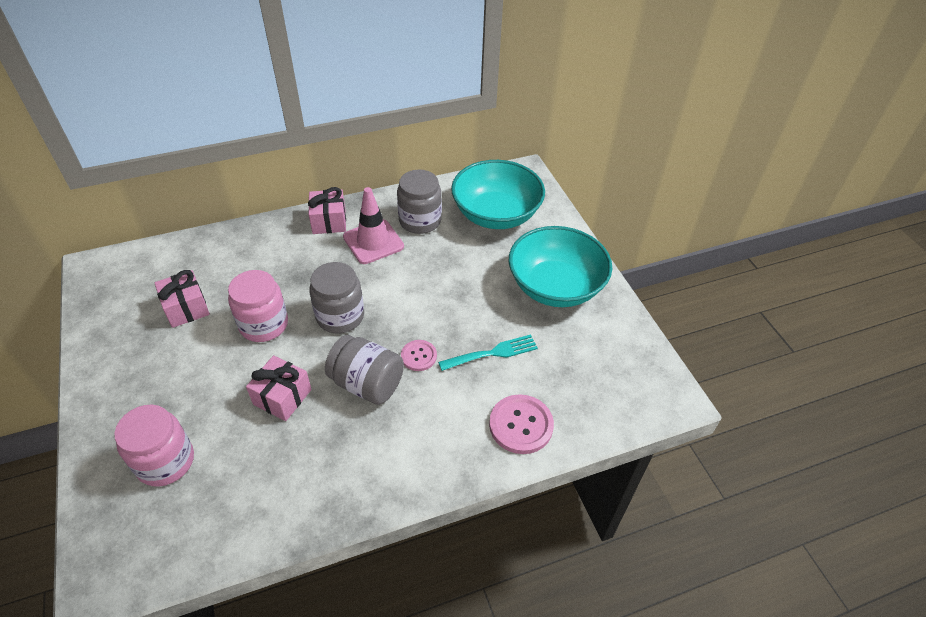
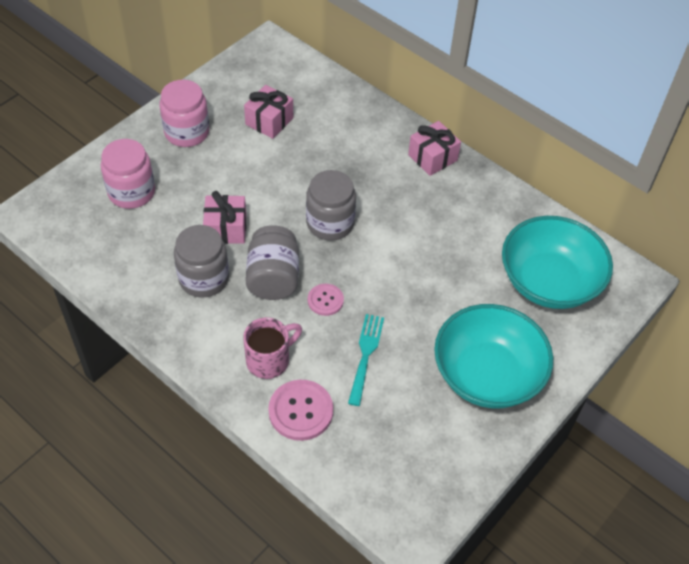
camera: 60 degrees right, 5 degrees up
(264, 324) = (286, 178): pink jar -> pink jar (187, 132)
(373, 242) = (433, 202): pink traffic cone -> none
(420, 221) = (488, 224): grey jar -> grey jar (204, 278)
(454, 426) = (269, 360): none -> pink mug
(492, 353) = (366, 355): turquoise fork -> turquoise fork turned 120 degrees counterclockwise

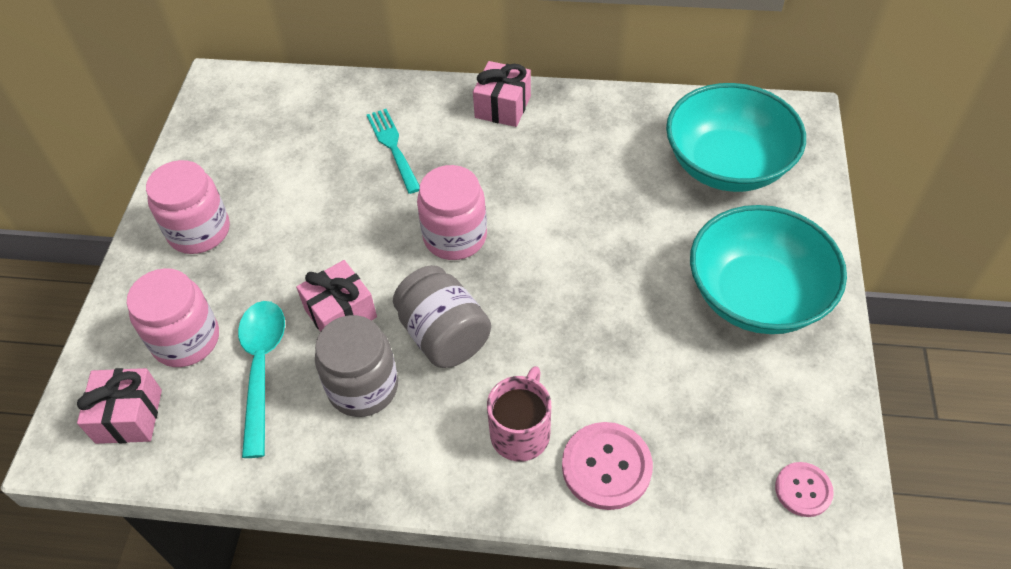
camera: 30 degrees left, 0 degrees up
(158, 233) = (261, 368): none -> turquoise spoon
(269, 121) = (290, 165): pink gift -> pink gift (129, 416)
(325, 300) = (524, 324): pink button -> pink button (803, 490)
(330, 223) = (455, 237): grey jar -> pink jar
(366, 355) = (619, 356): turquoise fork -> turquoise fork (393, 147)

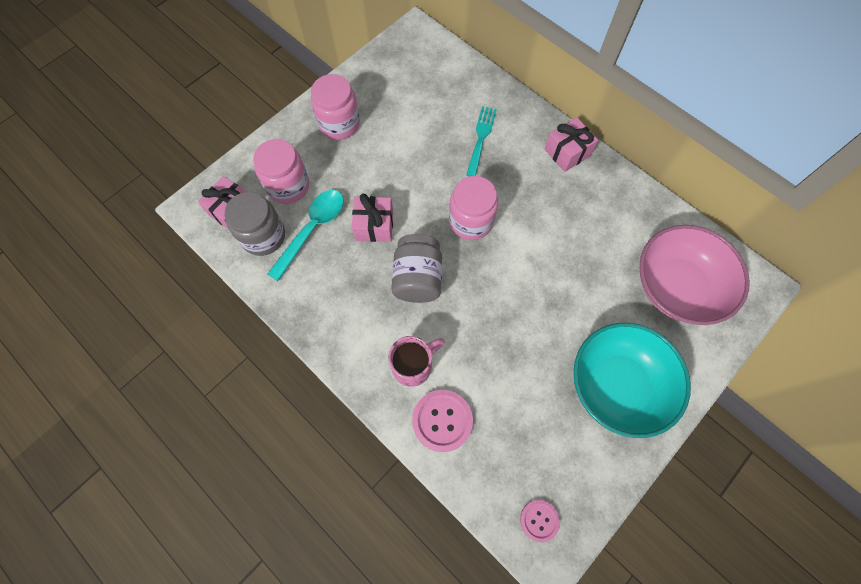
camera: 35 degrees right, 15 degrees up
(363, 387) = (353, 278): grey jar -> grey jar (263, 236)
(727, 165) = (677, 287): turquoise bowl -> pink bowl

